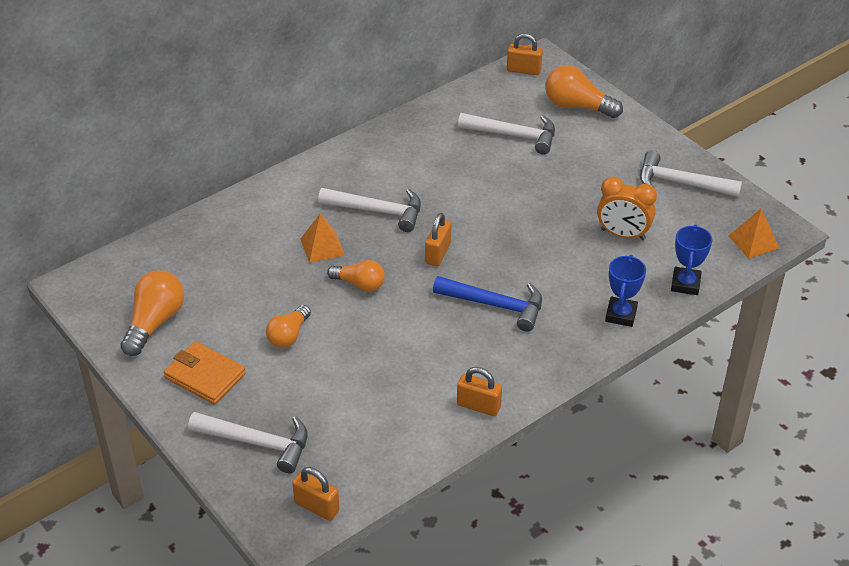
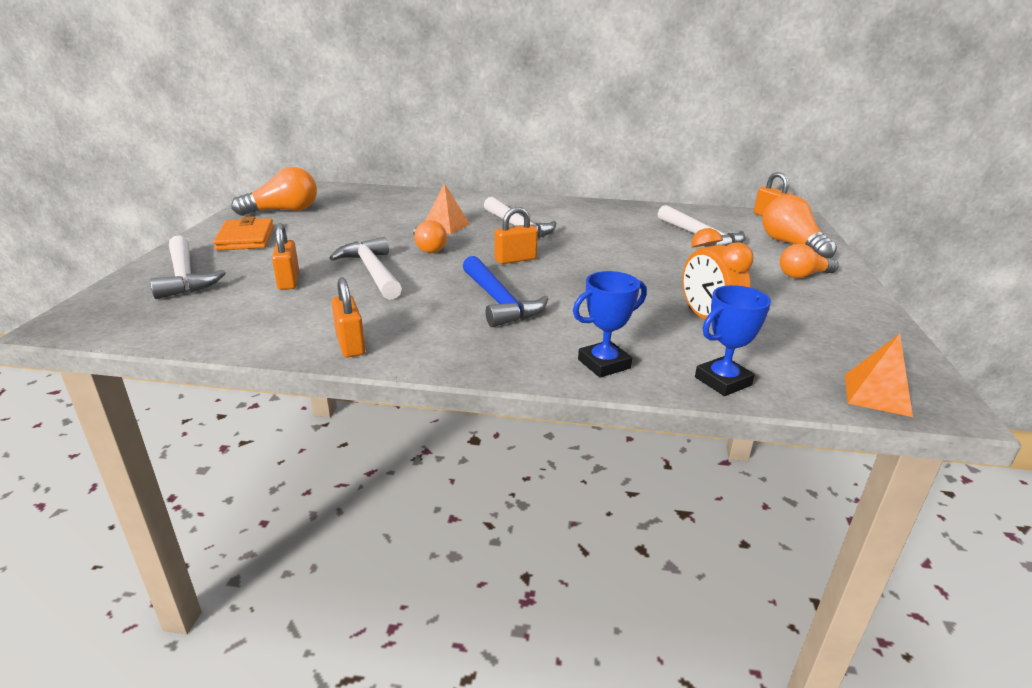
camera: 45 degrees right, 15 degrees down
(288, 335) = (330, 246): orange light bulb -> orange light bulb (803, 275)
(317, 507) = (117, 325): orange padlock -> orange padlock (289, 281)
(680, 183) = (837, 318): white hammer -> white hammer (372, 271)

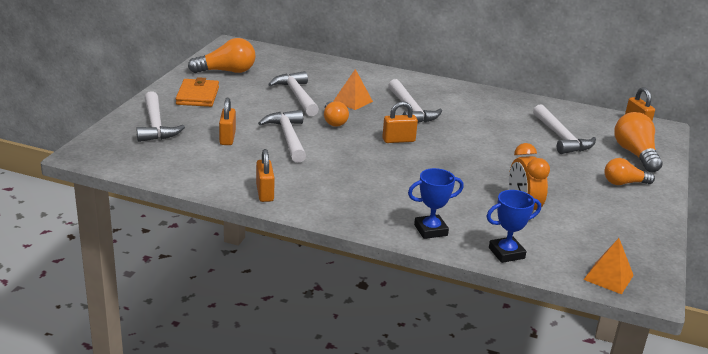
camera: 10 degrees right, 0 degrees up
(375, 226) = (297, 96): none -> white hammer
(499, 301) = (374, 174): blue hammer -> none

